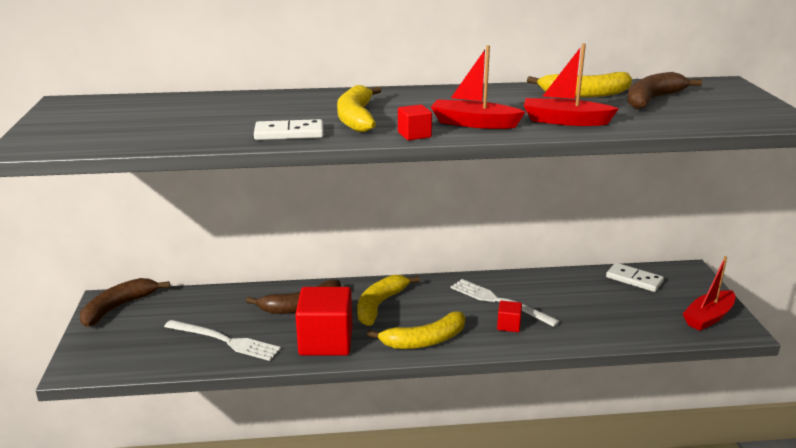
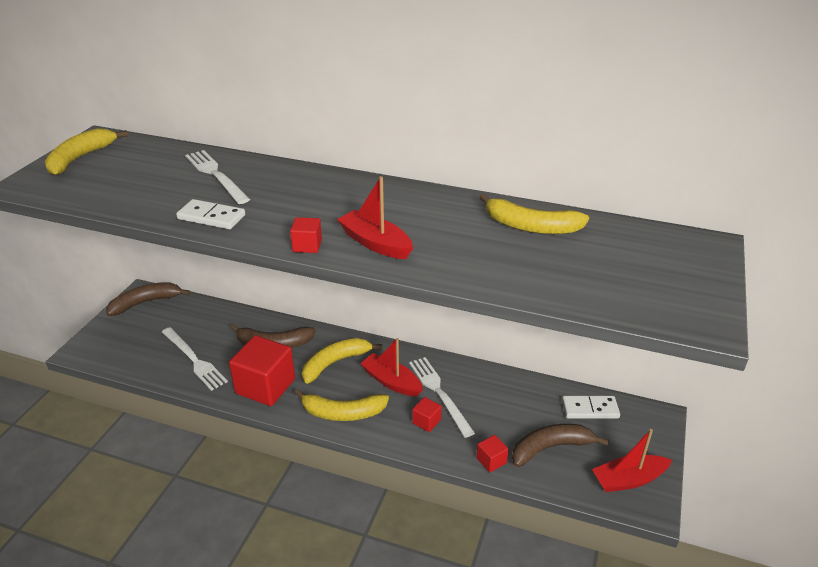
camera: 25 degrees right, 10 degrees up
(247, 108) = (215, 175): none -> white fork
(356, 118) = (285, 210): yellow banana -> yellow banana (80, 158)
(565, 121) = (463, 262): red boat -> red boat (391, 381)
(591, 337) = (491, 460): none -> red cube
(634, 279) = (590, 409): white domino -> white domino turned 60 degrees counterclockwise
(652, 99) = (592, 251): brown banana -> brown banana (550, 448)

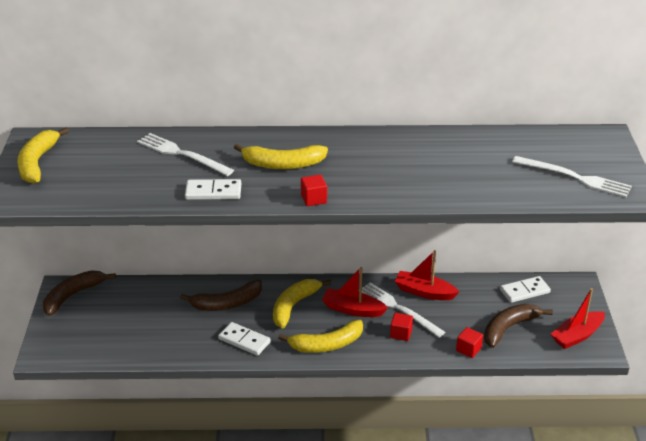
camera: 20 degrees left, 0 degrees up
(194, 360) = (161, 335): white fork -> white fork (575, 177)
(265, 386) = (244, 340): red cube -> white domino
(375, 243) = (366, 186): red boat -> red boat (424, 292)
(531, 226) = (474, 147): yellow banana -> yellow banana (283, 164)

